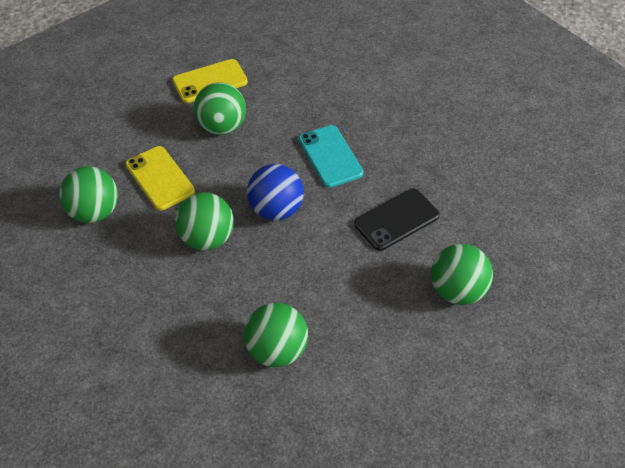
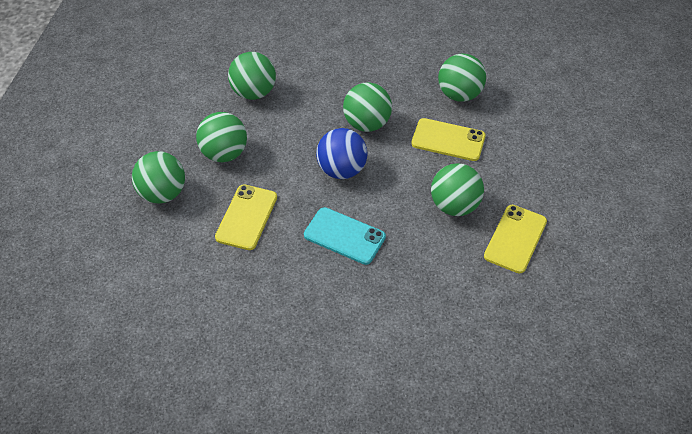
camera: 140 degrees right, 0 degrees up
(367, 295) = (224, 153): none -> green ball
(396, 220) = (246, 217): black phone -> yellow phone

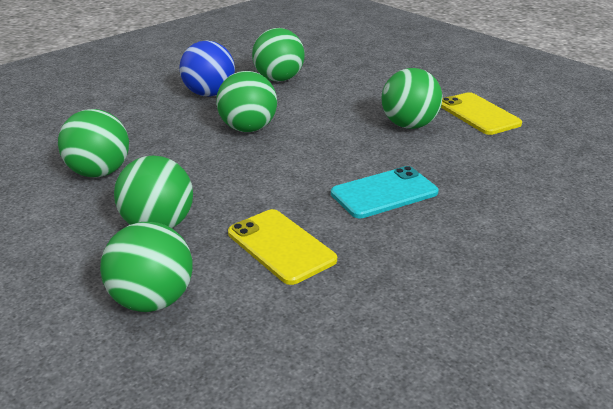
camera: 55 degrees left, 20 degrees down
(341, 170) = (290, 162): blue ball -> blue ball (209, 94)
(448, 140) = (325, 101): yellow phone -> none

